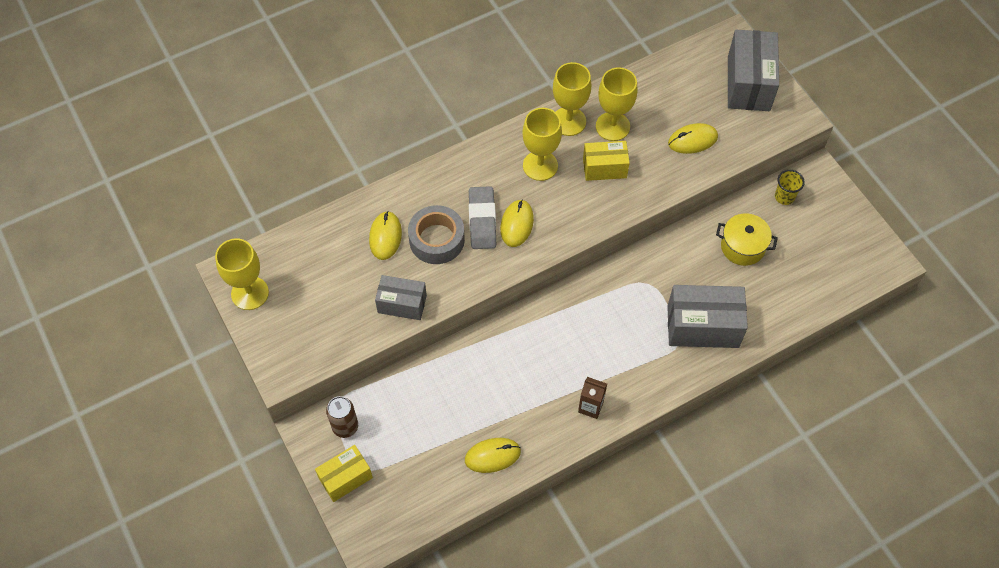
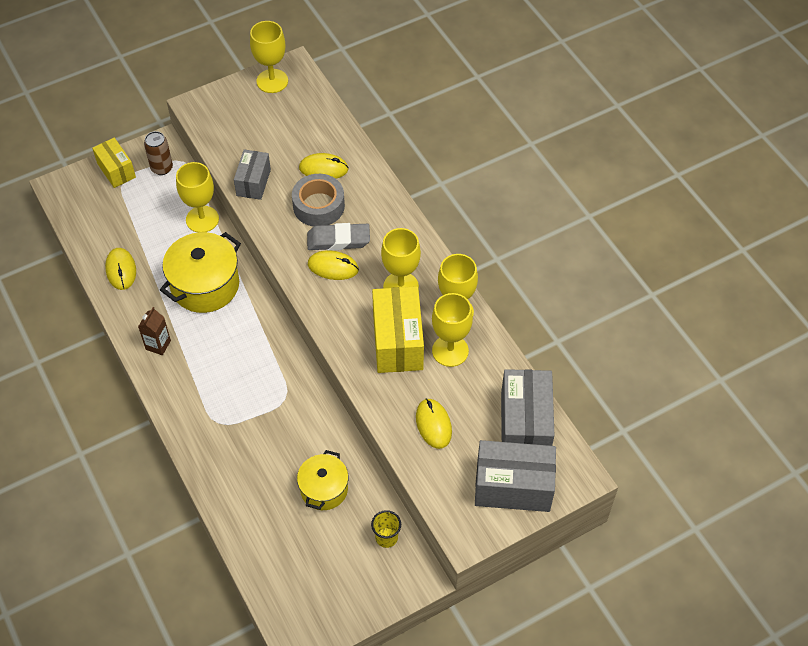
camera: 90 degrees right, 5 degrees down
(423, 376) = (202, 219): none -> yellow goblet
(513, 366) = (205, 285): none -> yellow pot
(604, 168) = (397, 342): yellow box -> yellow box, size x1.63
(702, 326) = (233, 444): grey box -> grey box (525, 425)

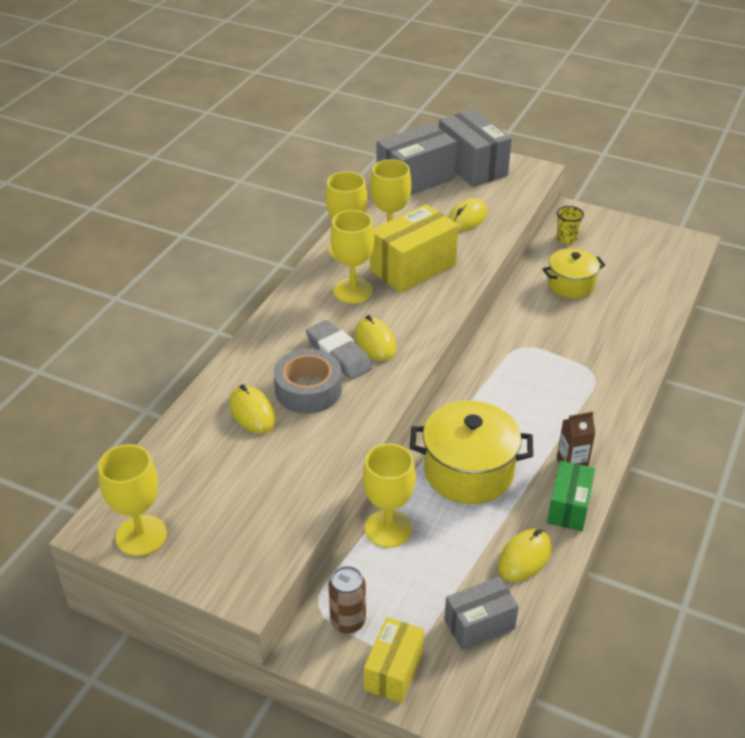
camera: 125 degrees left, 15 degrees down
(130, 318) = (568, 507): none -> green box
(253, 182) = (323, 458): grey box -> grey box (479, 624)

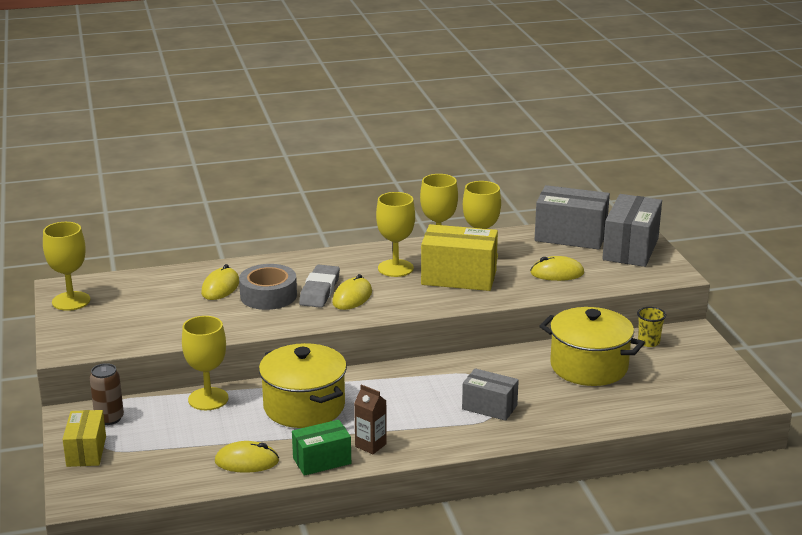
camera: 50 degrees right, 15 degrees down
(393, 671) = (86, 451): yellow box -> yellow box turned 75 degrees counterclockwise
(479, 624) = (162, 467): grey box -> grey box (489, 407)
(571, 285) = (589, 367): yellow pot -> yellow pot, size x1.59

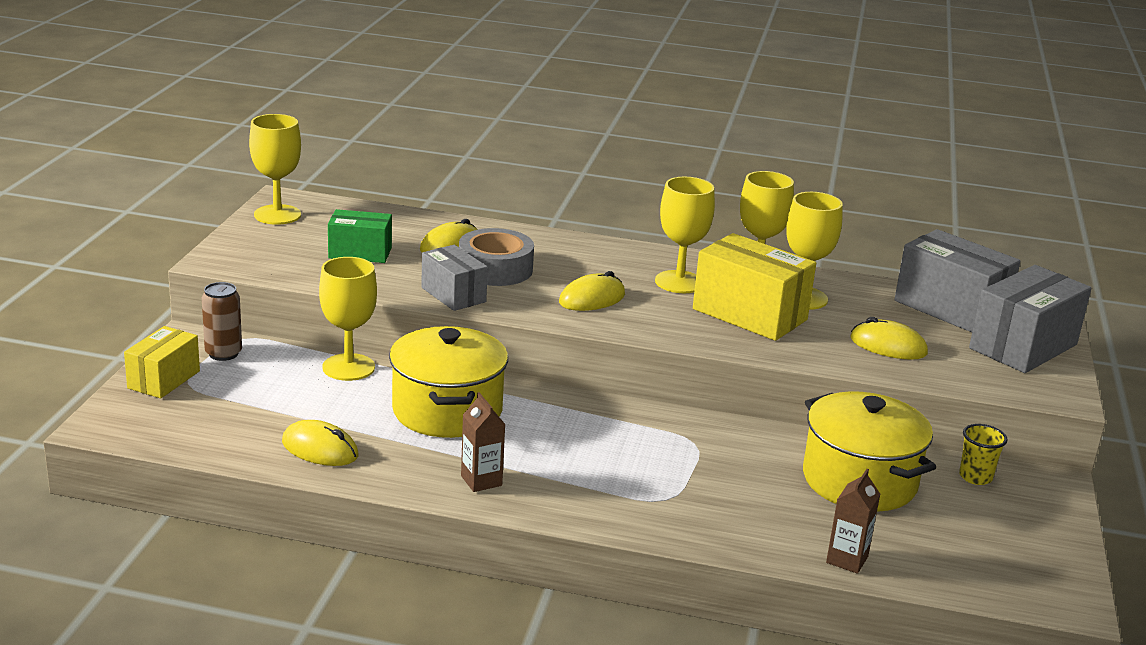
camera: 25 degrees right, 0 degrees up
(319, 291) = (560, 281): grey eraser -> none
(322, 461) = (405, 478): green box -> green box (360, 253)
(489, 407) = (675, 486): grey box -> grey box (453, 295)
(621, 417) = (847, 560): none -> brown carton

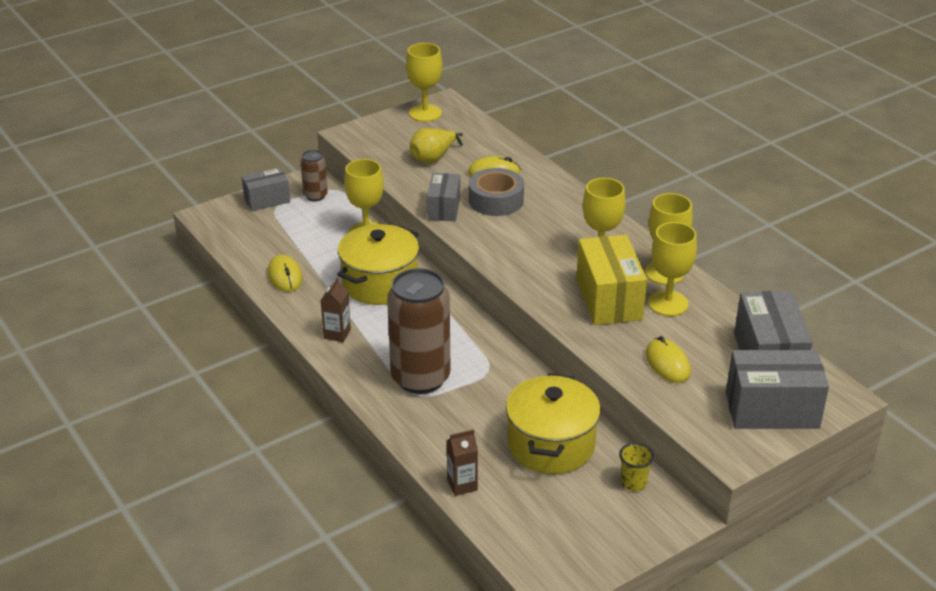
camera: 45 degrees right, 10 degrees up
(164, 379) = (267, 200): yellow box -> grey box
(360, 253) = (433, 158): green box -> yellow pear
(592, 299) = (523, 245): yellow mouse -> none
(642, 482) = (420, 378): none -> brown can

